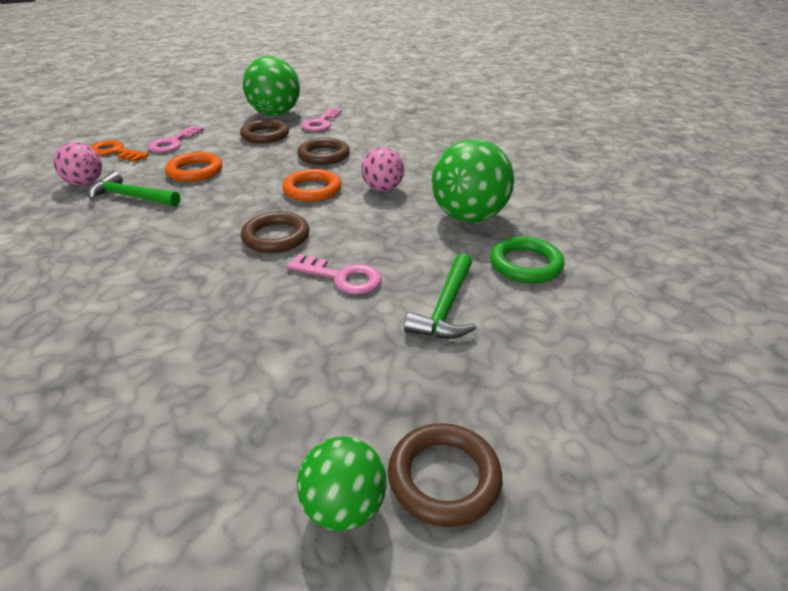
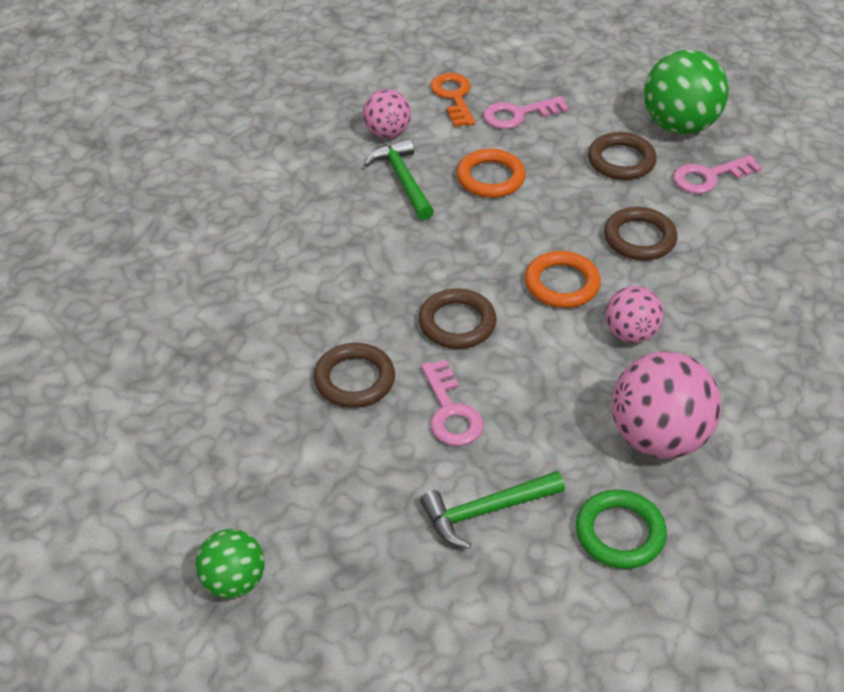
camera: 50 degrees right, 10 degrees up
(444, 477) = (303, 621): brown ring -> brown ring (354, 379)
(468, 217) = (658, 437): green ball -> pink ball

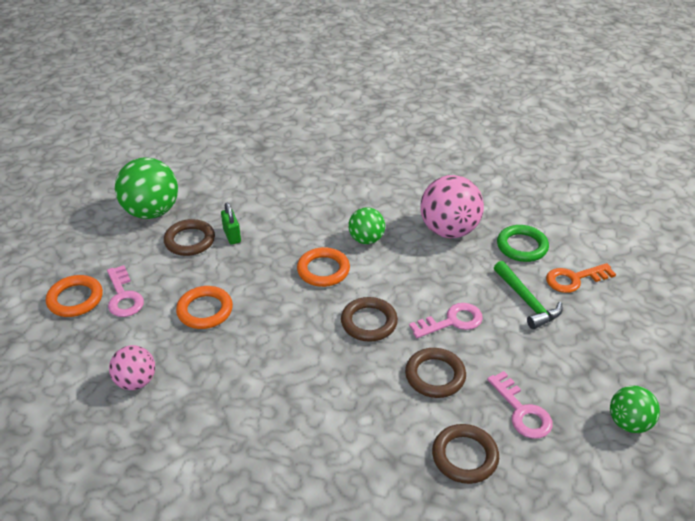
camera: 95 degrees left, 5 degrees down
(403, 180) = (204, 365): green hammer -> none
(454, 97) = (90, 338): orange key -> orange key (574, 279)
(516, 81) = (75, 299): none -> orange ring
(630, 334) = (366, 239): pink ball -> green ball
(633, 197) = (232, 235): none -> green padlock
(639, 238) = (275, 234): brown ring -> brown ring (464, 456)
(709, 177) = (211, 201): pink key -> pink key (522, 411)

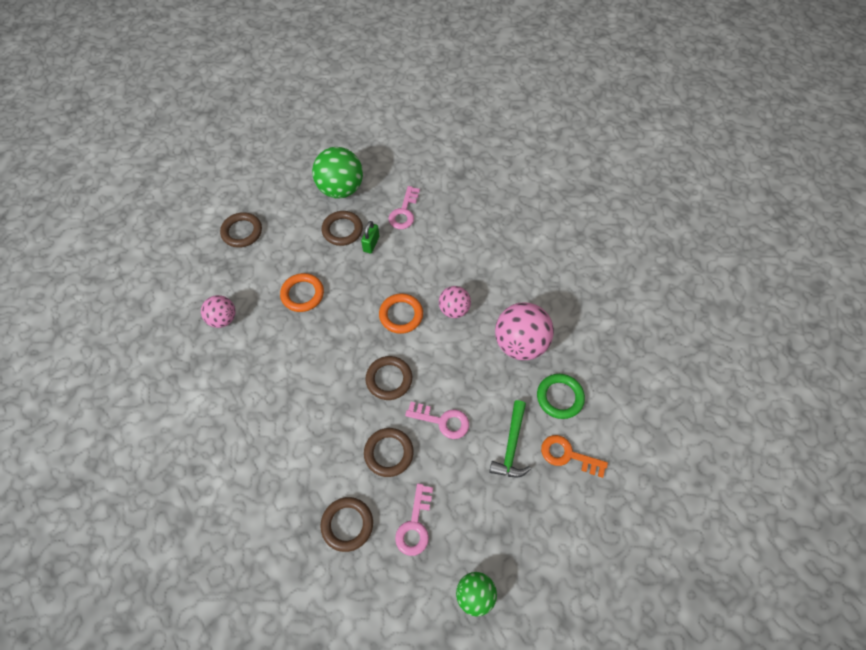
camera: 40 degrees right, 20 degrees up
(75, 299) = (242, 232): orange ring -> brown ring
(123, 296) = (268, 249): pink key -> pink key (404, 212)
(366, 239) = (454, 309): green ball -> pink ball

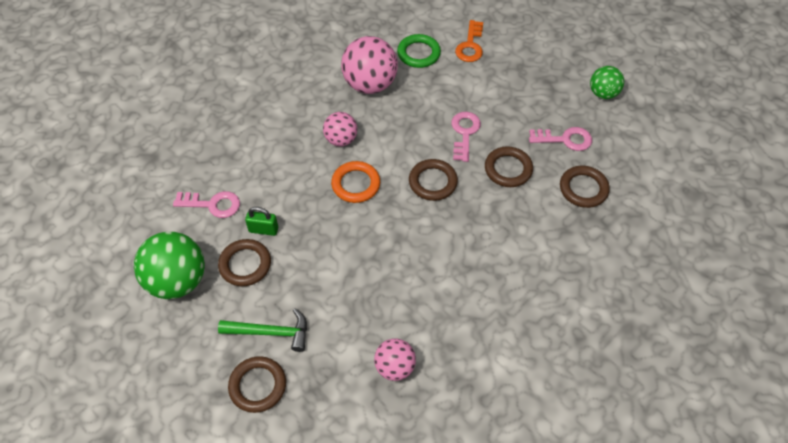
camera: 100 degrees left, 5 degrees down
(302, 294) = (345, 286): orange ring -> none
(511, 446) = (473, 82): green hammer -> green hammer (271, 332)

